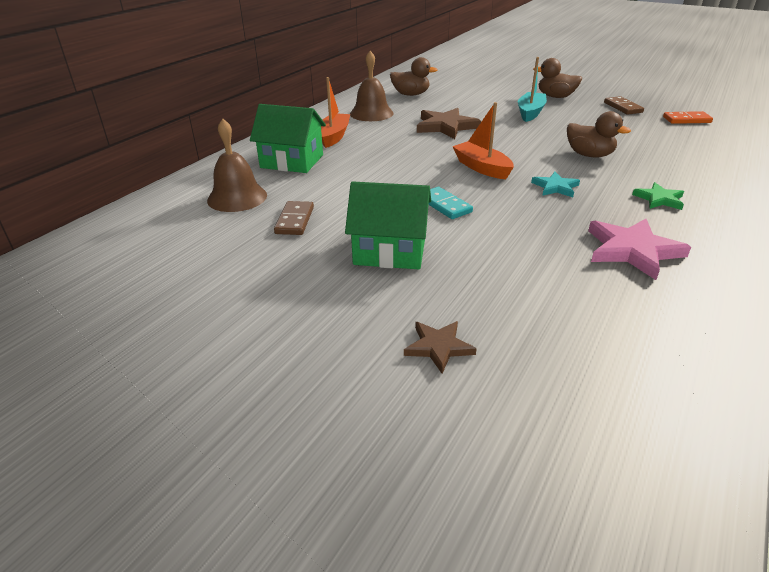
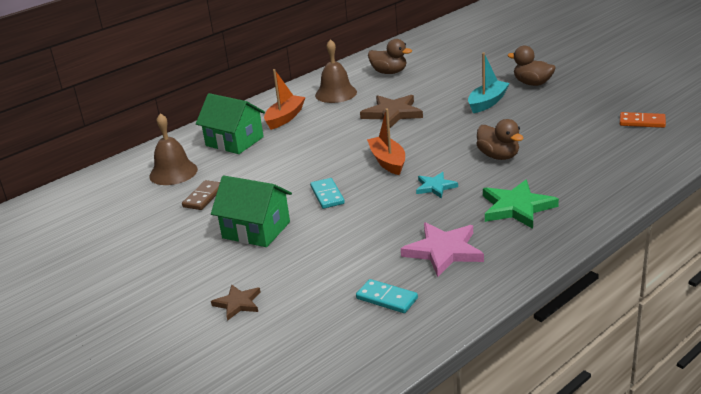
camera: 20 degrees right, 5 degrees down
(622, 107) = (590, 102): brown domino -> none
(624, 313) = (386, 298): none -> turquoise domino
(659, 199) = (516, 207): green star -> green star, size x1.71

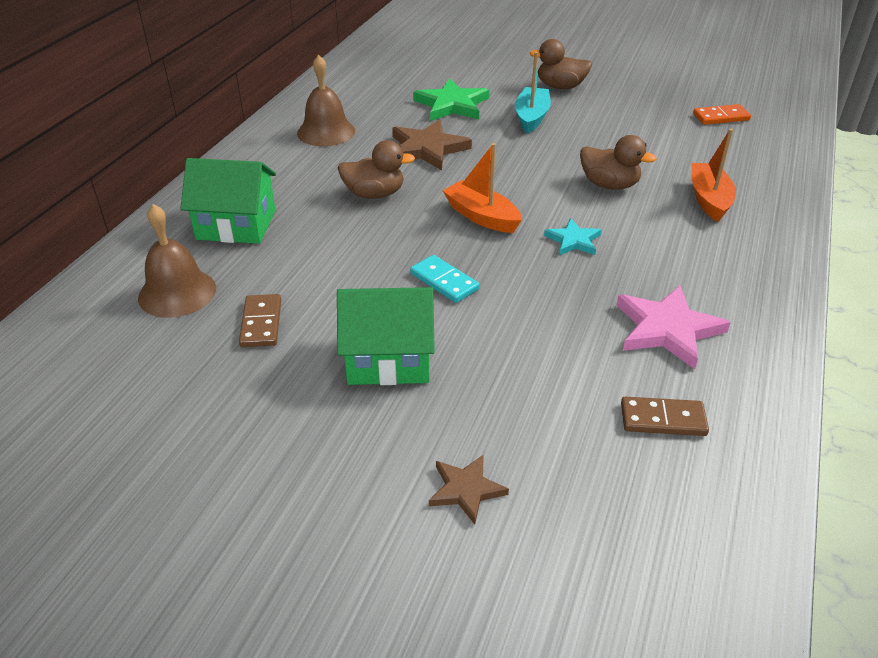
camera: 30 degrees left, 10 degrees up
(285, 118) = (283, 177): orange boat -> orange boat (709, 199)
(386, 298) = (663, 419): turquoise domino -> brown domino
(389, 72) = (373, 94): brown duck -> brown duck (374, 194)
(516, 207) = (693, 249): green star -> green star (452, 105)

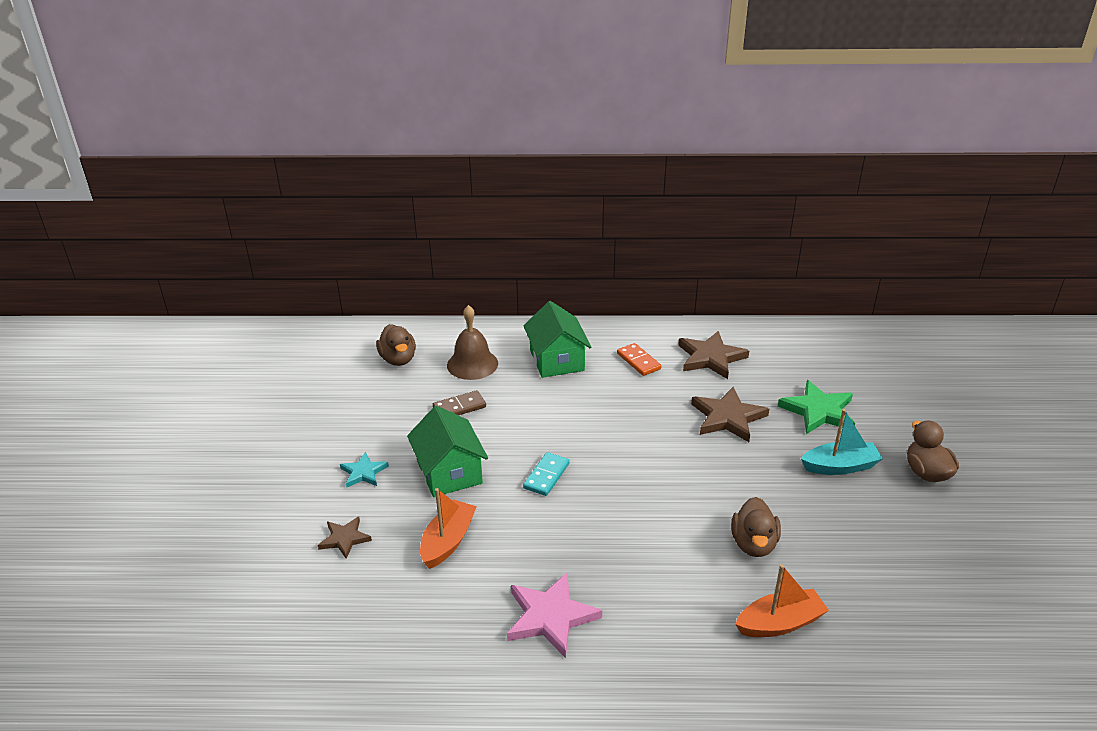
camera: 70 degrees right, 5 degrees down
(326, 132) = (710, 357): brown bell -> brown star
(374, 194) = (638, 409): brown duck -> brown duck (398, 359)
(482, 216) = (645, 474): orange boat -> orange boat (448, 541)
(573, 240) = (644, 536): turquoise star -> turquoise star (363, 472)
(663, 419) = (441, 628): brown domino -> none
(721, 117) = (978, 615): orange domino -> orange domino (638, 361)

